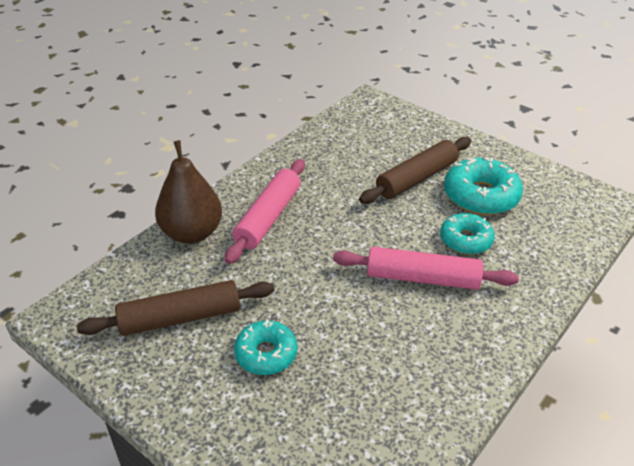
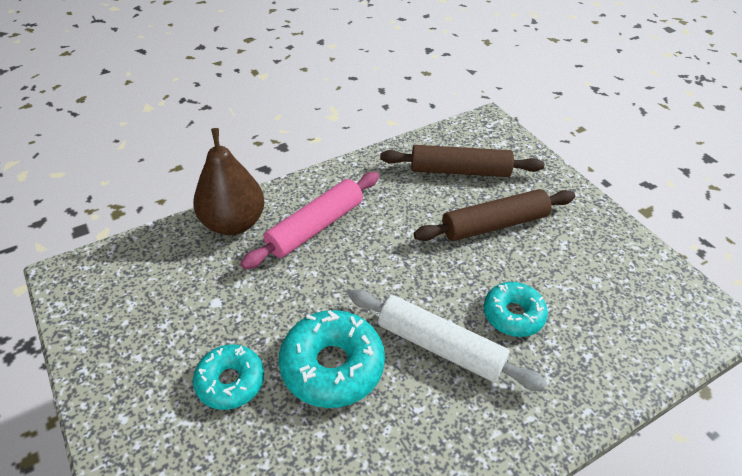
camera: 20 degrees right, 5 degrees up
(180, 318) = (172, 313): brown rolling pin -> brown rolling pin (460, 171)
(422, 278) = (440, 346): pink rolling pin -> white rolling pin
(480, 196) = (558, 265): turquoise donut -> turquoise donut (332, 366)

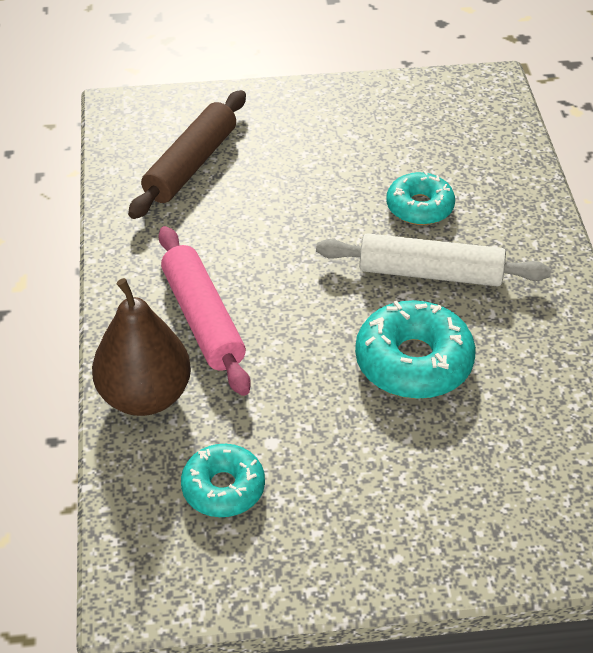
camera: 65 degrees left, 0 degrees up
(230, 382) = (393, 452): turquoise donut -> turquoise donut (223, 488)
(440, 346) = (430, 273): white rolling pin -> white rolling pin turned 45 degrees clockwise
(494, 224) = (293, 172): brown rolling pin -> none

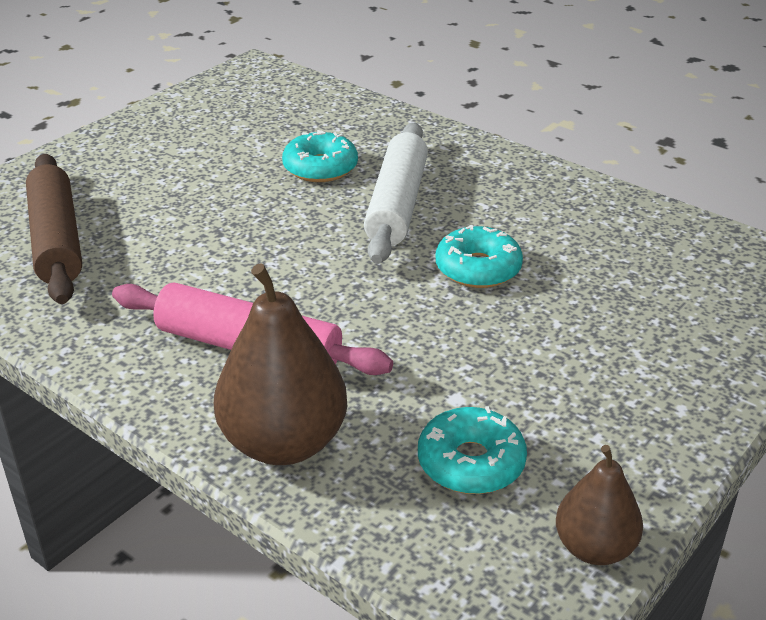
camera: 45 degrees left, 10 degrees down
(217, 591) = (594, 548): none -> brown pear
(413, 362) = (478, 268): turquoise donut -> turquoise donut, size x0.65
(430, 273) = (397, 204): white rolling pin -> white rolling pin turned 45 degrees counterclockwise

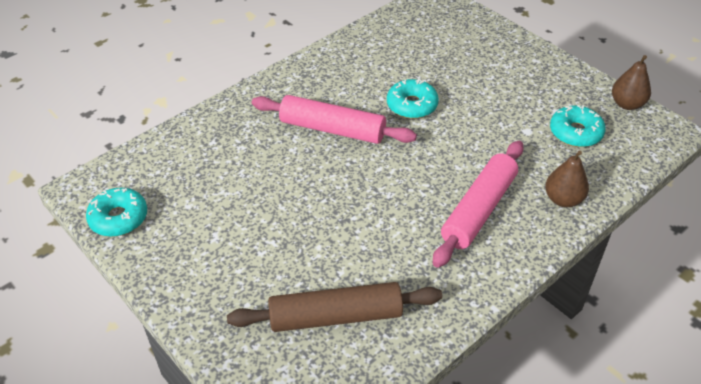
camera: 80 degrees left, 10 degrees up
(284, 442) = (563, 199): brown pear -> brown pear, size x0.59
(320, 168) = (272, 161): turquoise donut -> turquoise donut (119, 218)
(397, 204) = (332, 129): white rolling pin -> pink rolling pin

